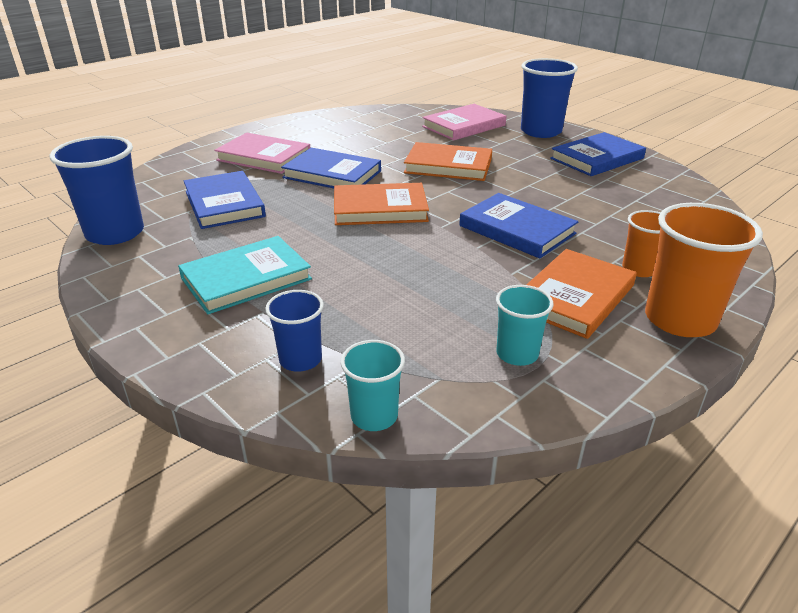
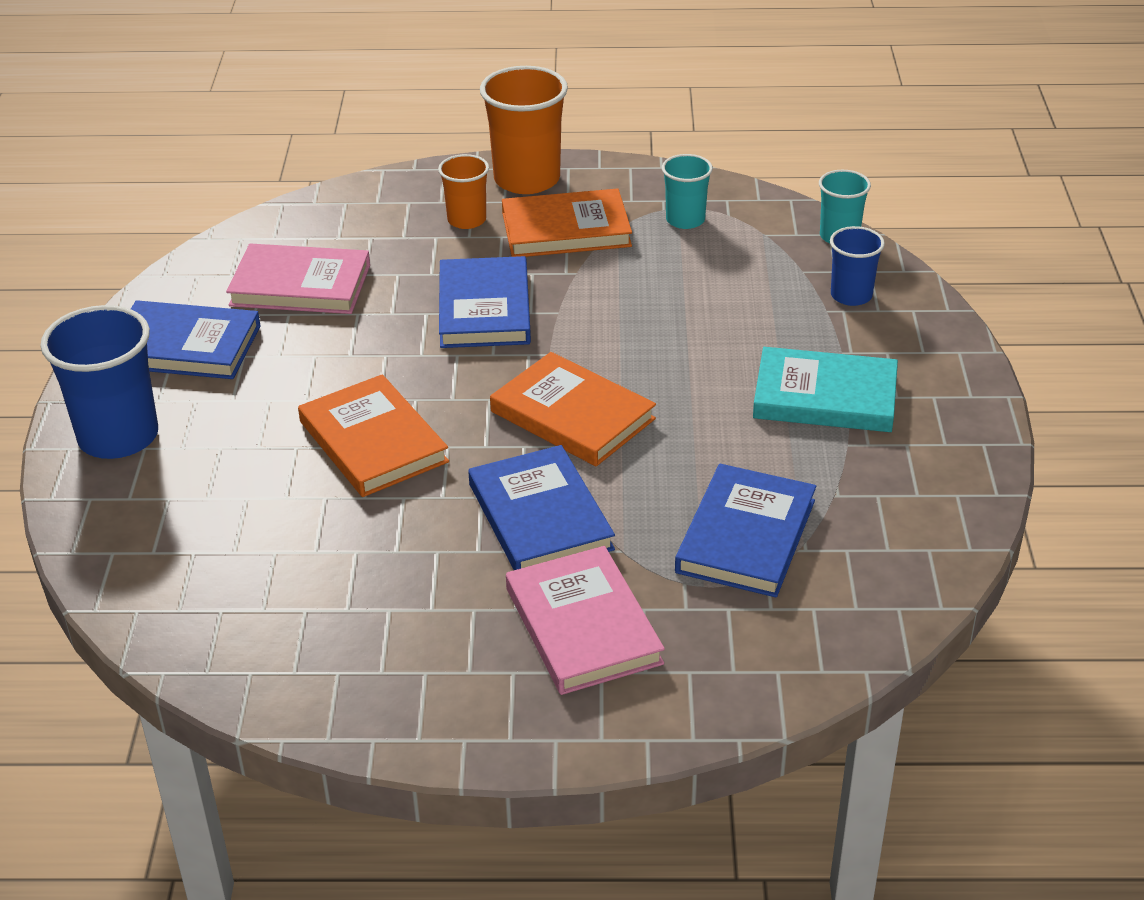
camera: 135 degrees left, 5 degrees up
(115, 233) = (926, 554): blue cup -> none
(464, 126) = (181, 520): pink book -> pink book (300, 285)

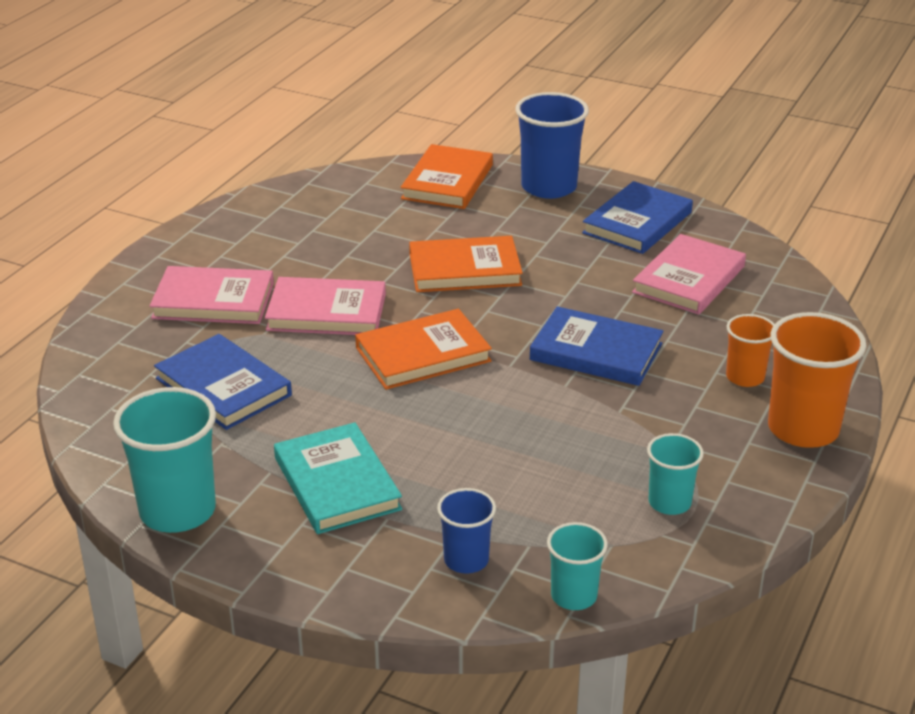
camera: 115 degrees right, 5 degrees down
(540, 516) = (326, 312): blue book -> pink book
(566, 229) = (695, 426): orange book -> orange book (447, 182)
(825, 396) = (337, 483): turquoise book -> turquoise book turned 60 degrees counterclockwise
(956, 478) = (177, 511): none -> turquoise cup

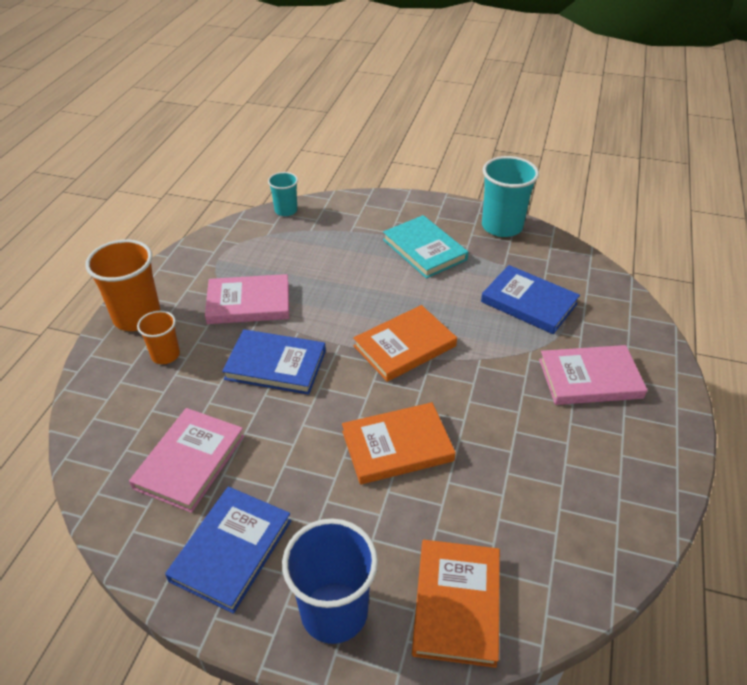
camera: 170 degrees right, 10 degrees up
(326, 312) = (494, 378): pink book -> pink book (249, 303)
(466, 560) = (342, 220): blue cup -> none
(669, 502) = (233, 260): turquoise cup -> none

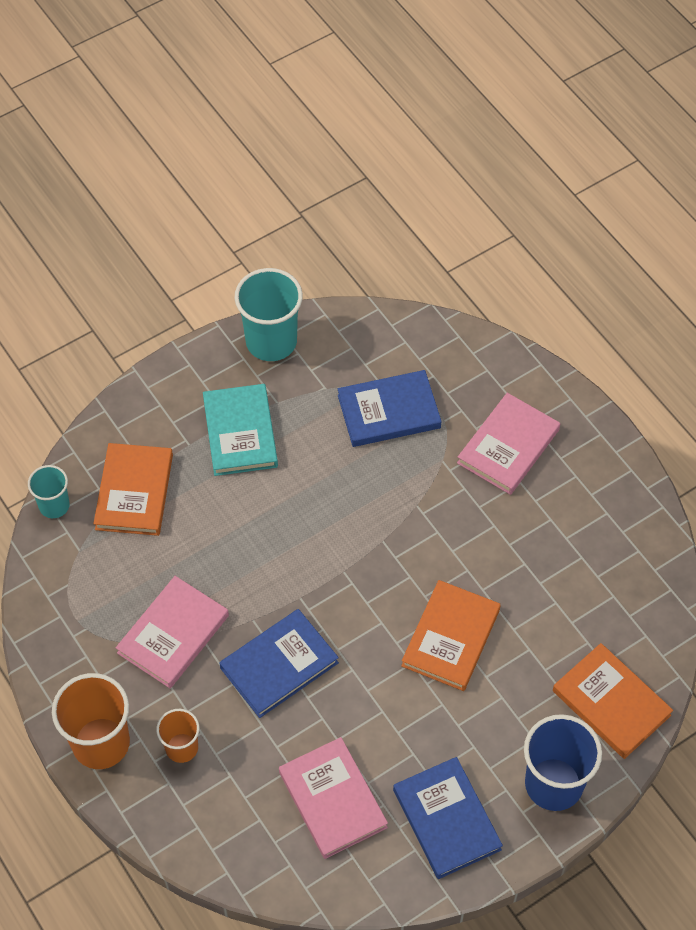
camera: 50 degrees left, 15 degrees up
(405, 346) = (350, 549): orange book -> orange book (134, 492)
(424, 249) = (240, 432): turquoise book -> turquoise book turned 75 degrees clockwise

